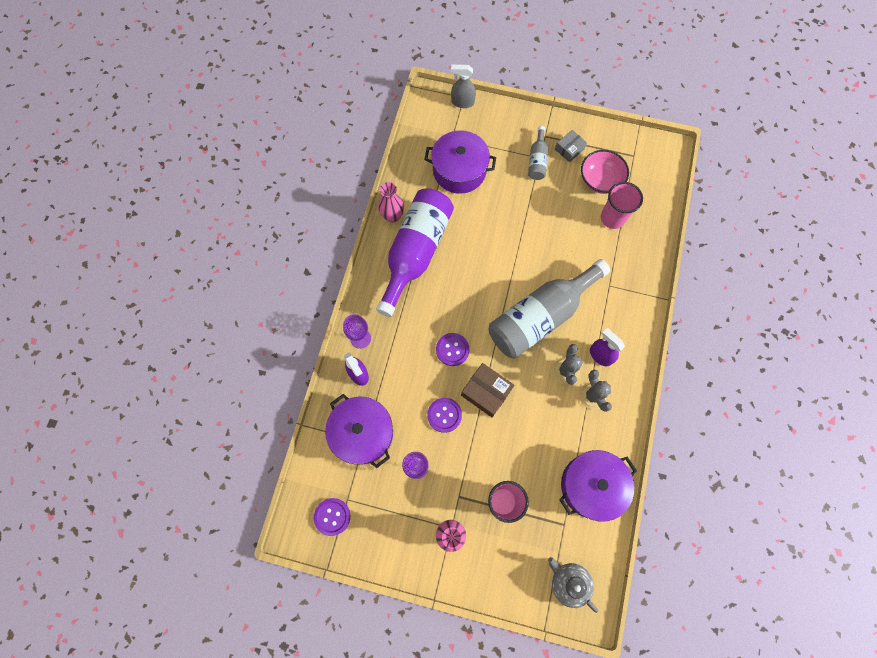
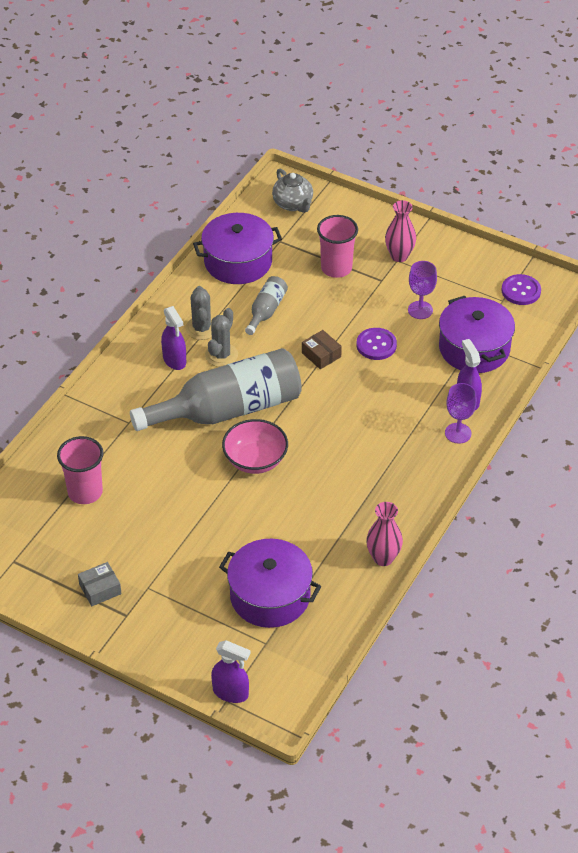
camera: 165 degrees left, 25 degrees down
(416, 252) = (363, 508): purple bottle -> none
(452, 349) = (348, 400): purple button -> none
(462, 102) = (231, 693): grey spray bottle -> purple spray bottle
(486, 392) = (321, 355): brown box -> brown box, size x0.65
(537, 160) = (153, 585): grey bottle -> grey bottle (266, 311)
(600, 180) = (77, 540): pink bowl -> pink bowl (255, 460)

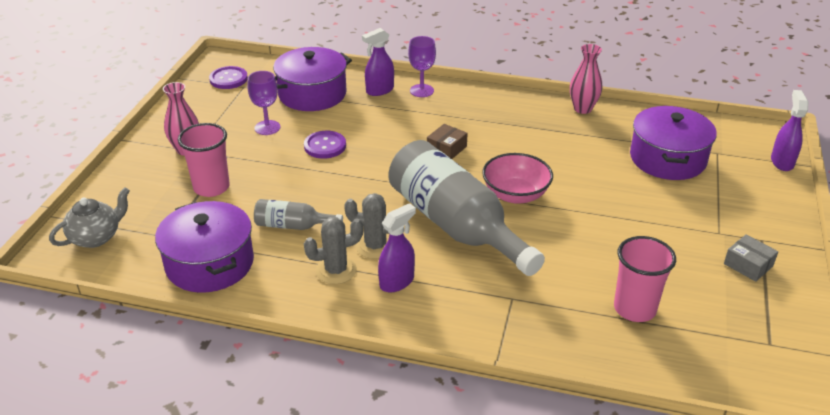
camera: 105 degrees left, 10 degrees down
(321, 355) = (350, 177): brown box -> brown box (446, 149)

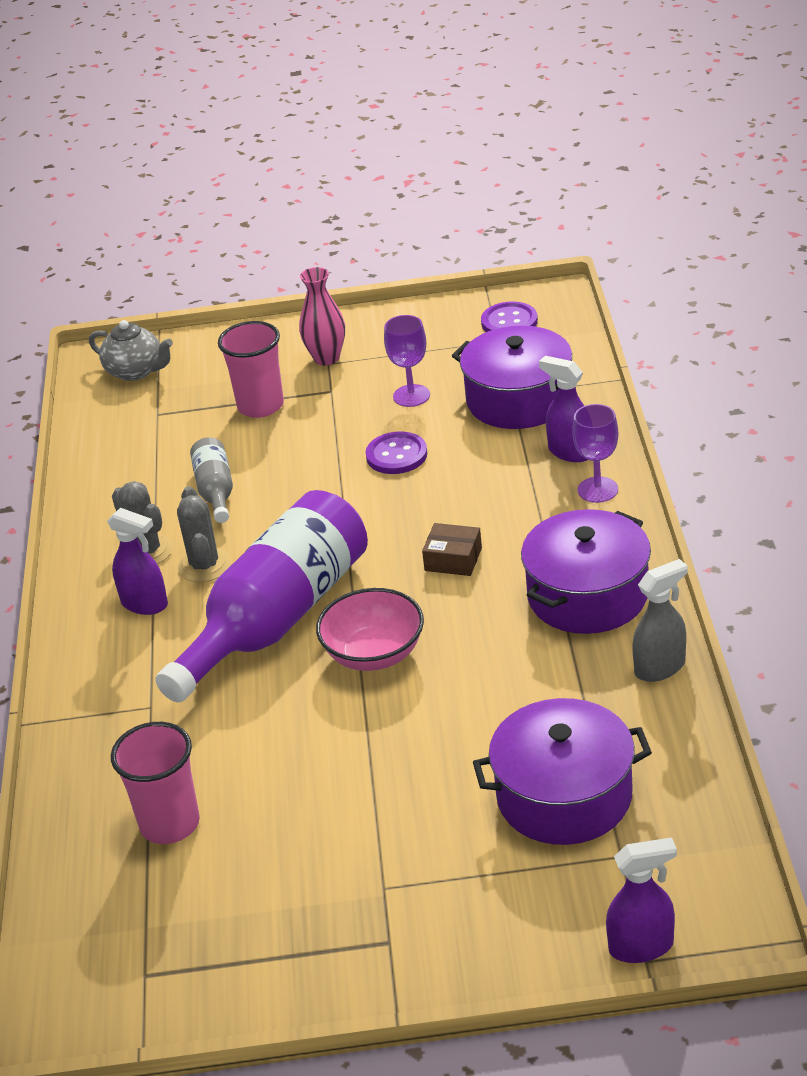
camera: 75 degrees right, 0 degrees up
(210, 263) = (123, 460): purple pot -> purple pot (588, 595)
(456, 225) = (277, 619): grey bottle -> purple bottle
(582, 109) = (660, 667): pink vase -> grey spray bottle
(748, 265) = (315, 932): grey box -> none

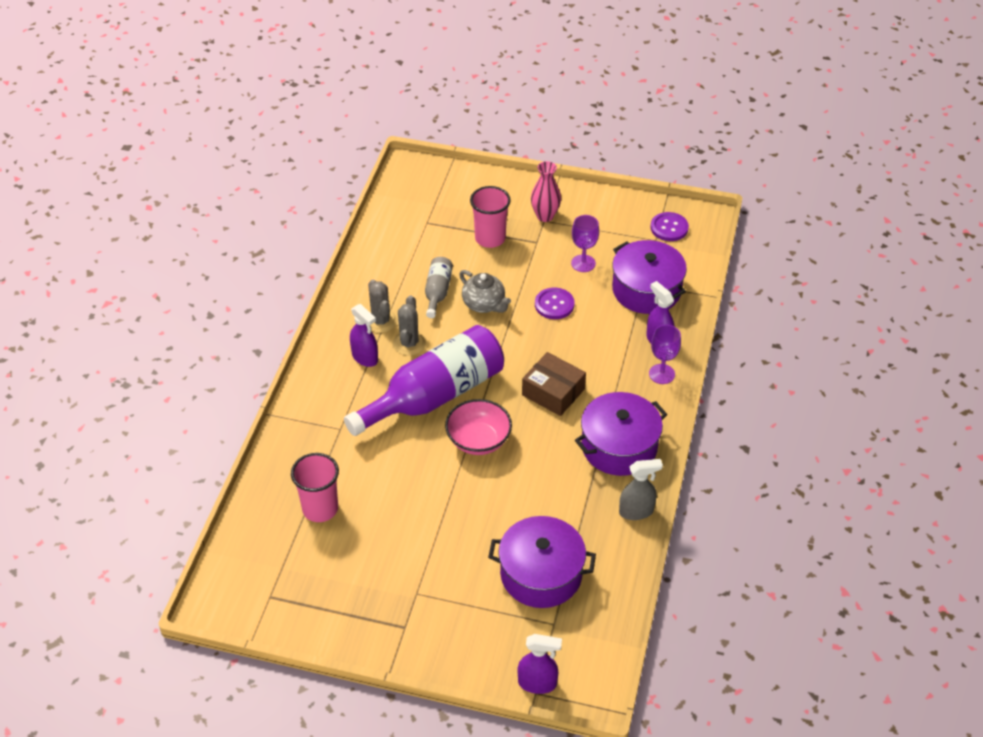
camera: 15 degrees right, 10 degrees up
(136, 371) = (427, 185): grey teapot -> grey teapot (484, 304)
(453, 559) = (553, 392): brown box -> brown box, size x1.55

